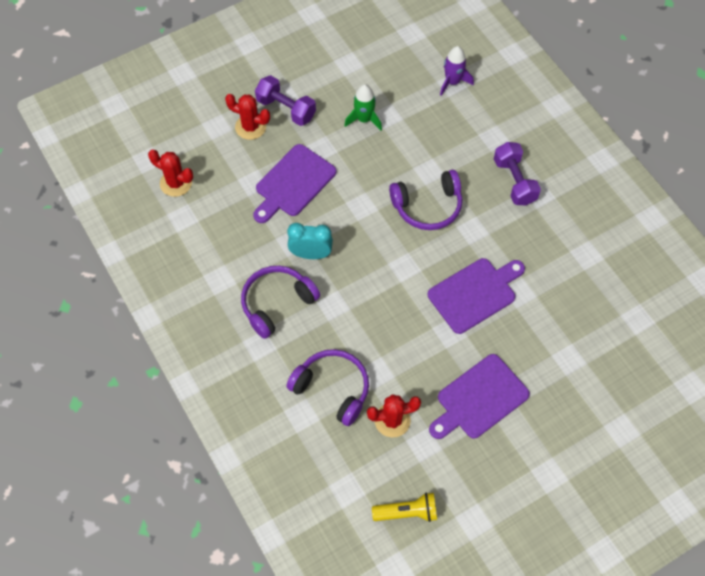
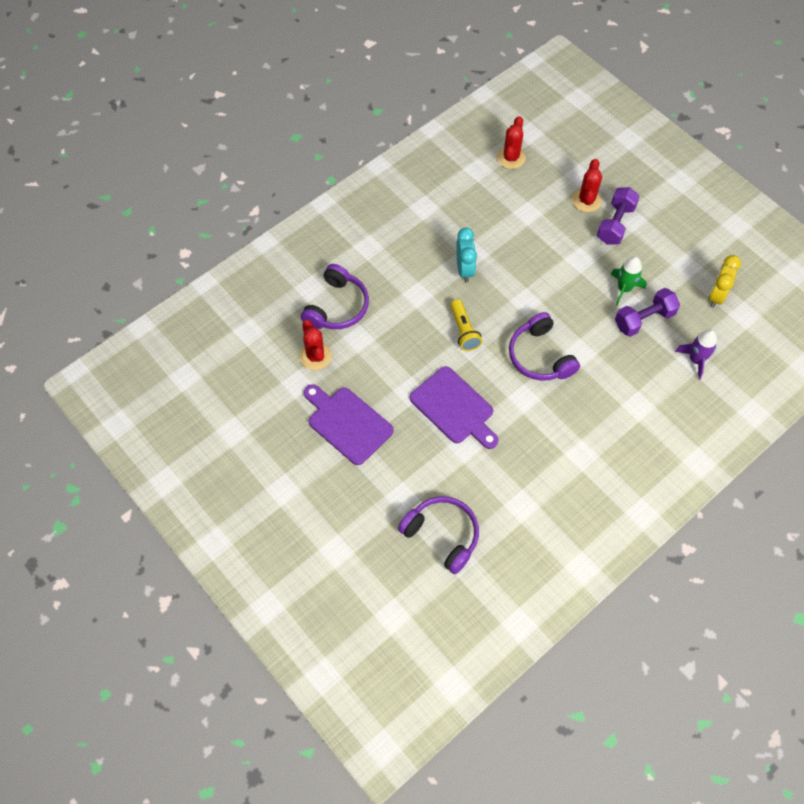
camera: 80 degrees right, 0 degrees up
(277, 303) = (410, 252): purple headphones -> purple headphones (442, 535)
(293, 183) = (535, 244): purple cutting board -> none
(386, 49) = (716, 295): none -> yellow clock
(407, 512) = (234, 379): yellow flashlight -> yellow flashlight (463, 331)
(514, 181) = (590, 430): purple dumbbell -> purple dumbbell (644, 319)

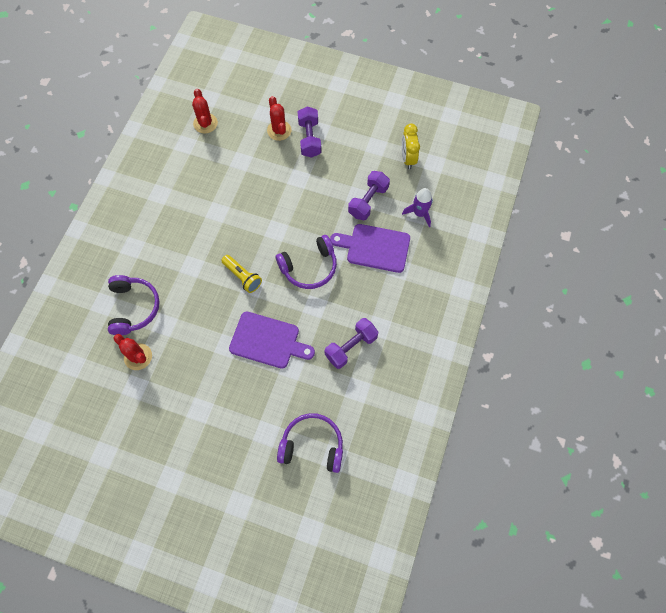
camera: 30 degrees left, 5 degrees up
(347, 423) = (192, 397): purple cutting board -> purple cutting board (375, 248)
(464, 269) = (217, 228): turquoise clock -> none
(539, 459) = (351, 347): none -> purple dumbbell
(540, 356) = (309, 267): purple headphones -> purple headphones turned 60 degrees counterclockwise
(624, 289) = (342, 185): green rocket -> none

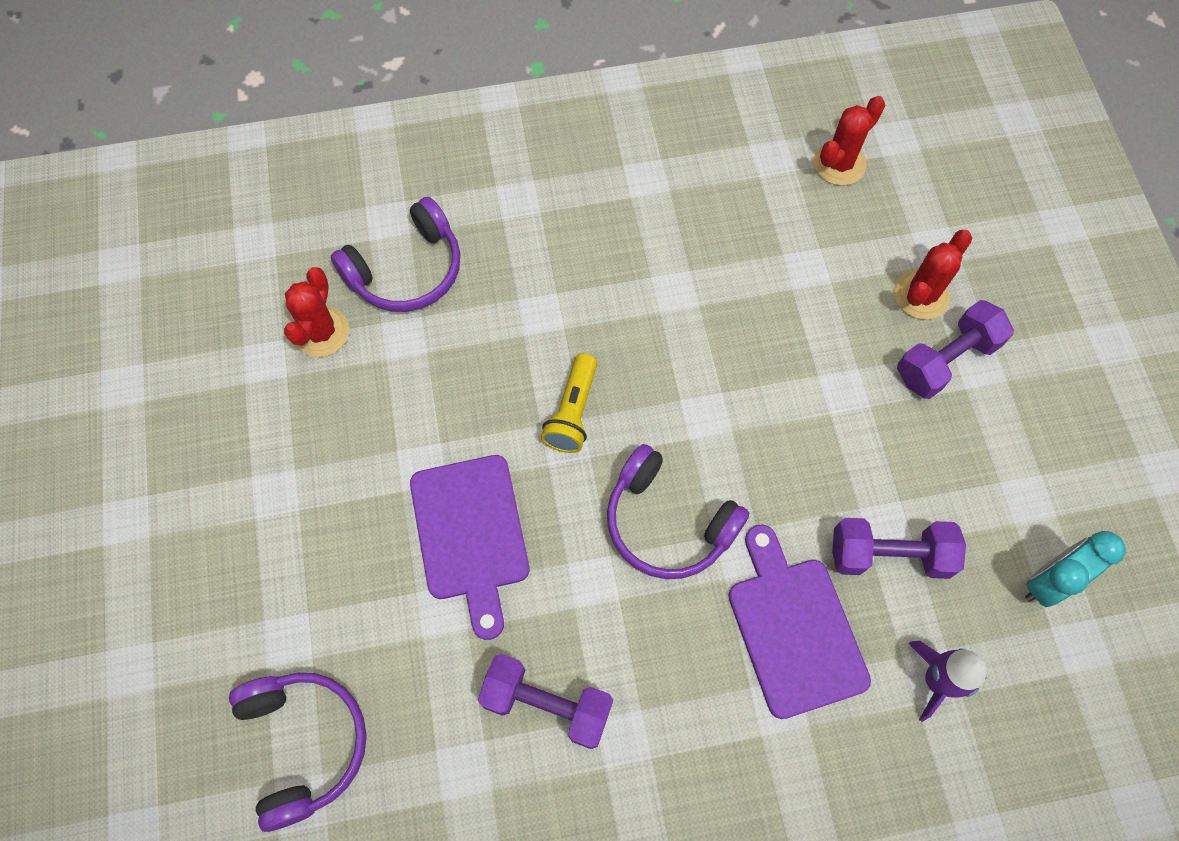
camera: 60 degrees right, 0 degrees up
(408, 158) = (1049, 581): yellow clock -> turquoise clock

